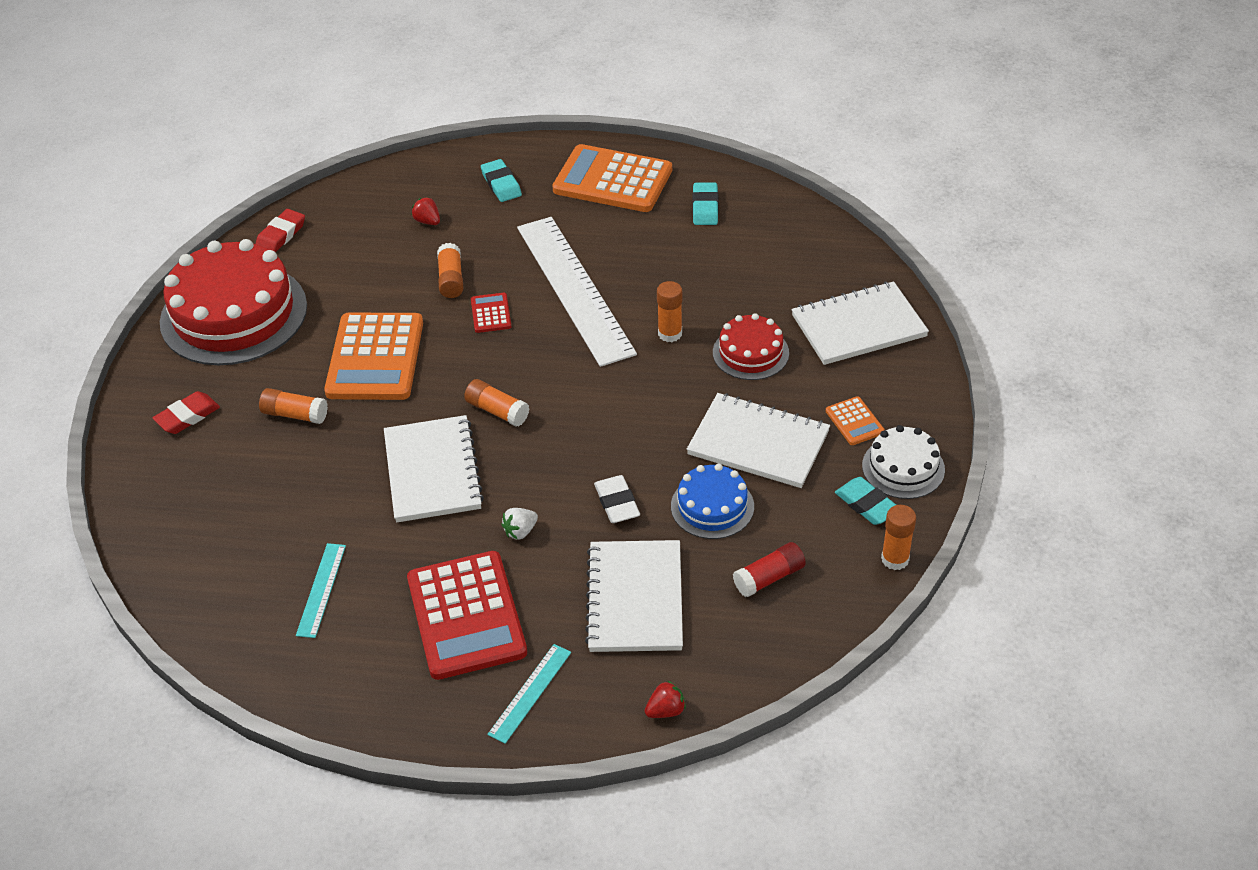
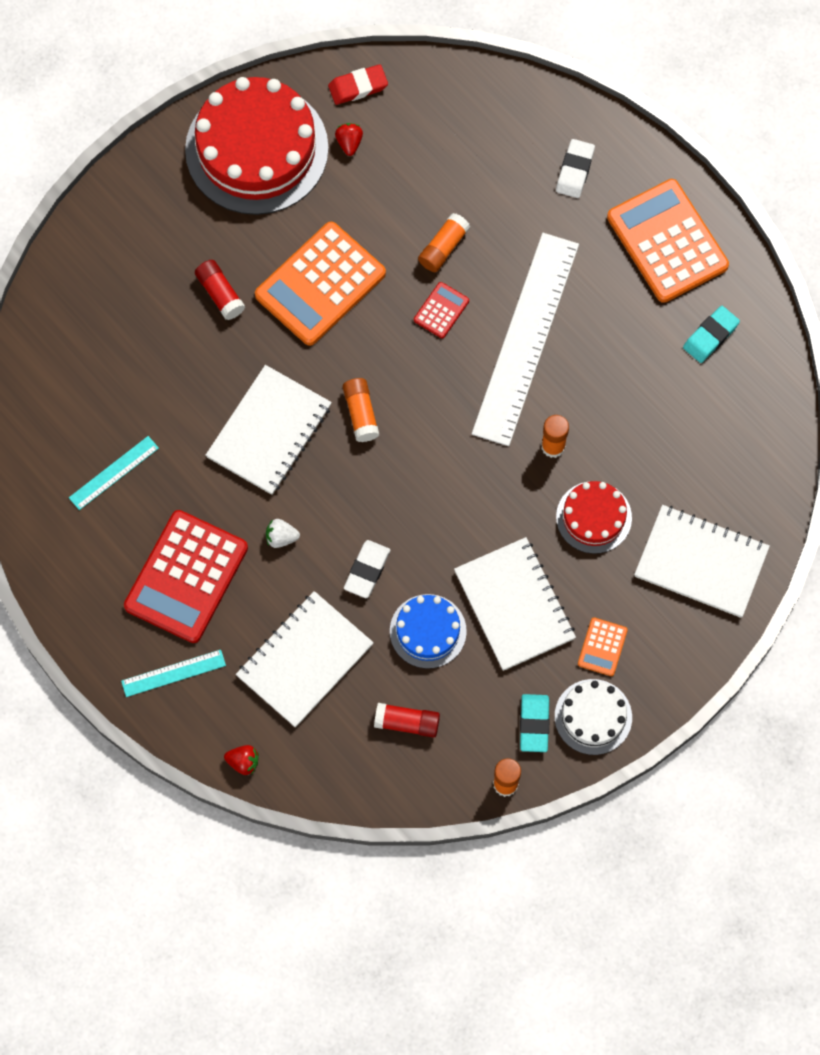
camera: 40 degrees right, 25 degrees up
(187, 416) = (147, 231): red eraser -> none
(295, 414) = (220, 294): orange glue stick -> red glue stick
(427, 221) = (481, 166): red strawberry -> red strawberry (349, 143)
(501, 184) = (575, 170): turquoise eraser -> white eraser

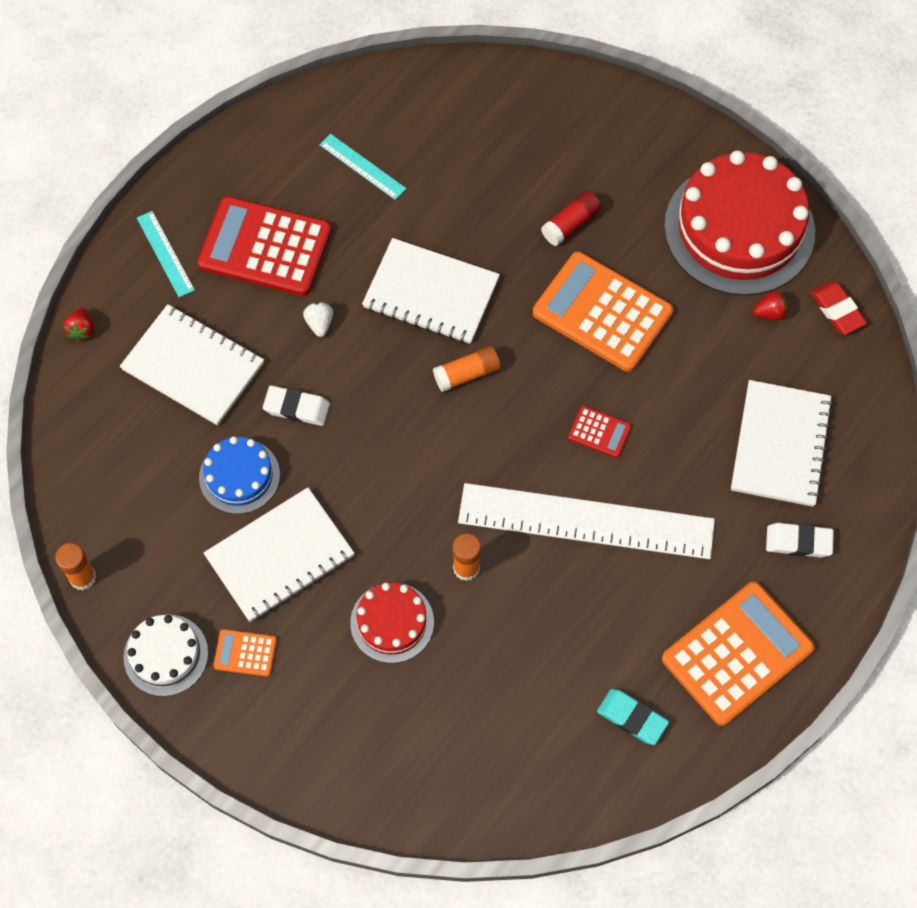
camera: 80 degrees right, 5 degrees down
(407, 723) = (138, 472): red glue stick -> none
(443, 248) = (672, 422): orange glue stick -> none
(534, 724) = (151, 596): turquoise eraser -> none
(701, 562) = (357, 745): white notebook -> white notebook (780, 445)

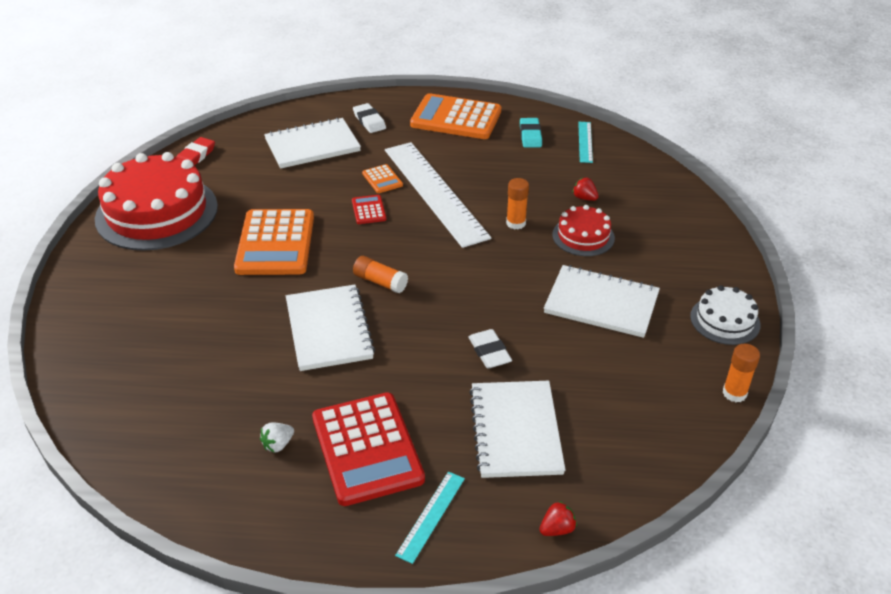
camera: 125 degrees left, 25 degrees down
(239, 476) = (571, 353): blue cake -> none
(245, 653) = (677, 286): orange calculator -> orange calculator (382, 179)
(319, 323) = (409, 376): white strawberry -> white strawberry (278, 444)
(362, 166) = (235, 429): turquoise ruler -> turquoise ruler (585, 142)
(571, 224) = (209, 287): red glue stick -> none
(770, 313) = (218, 179): red strawberry -> red strawberry (584, 198)

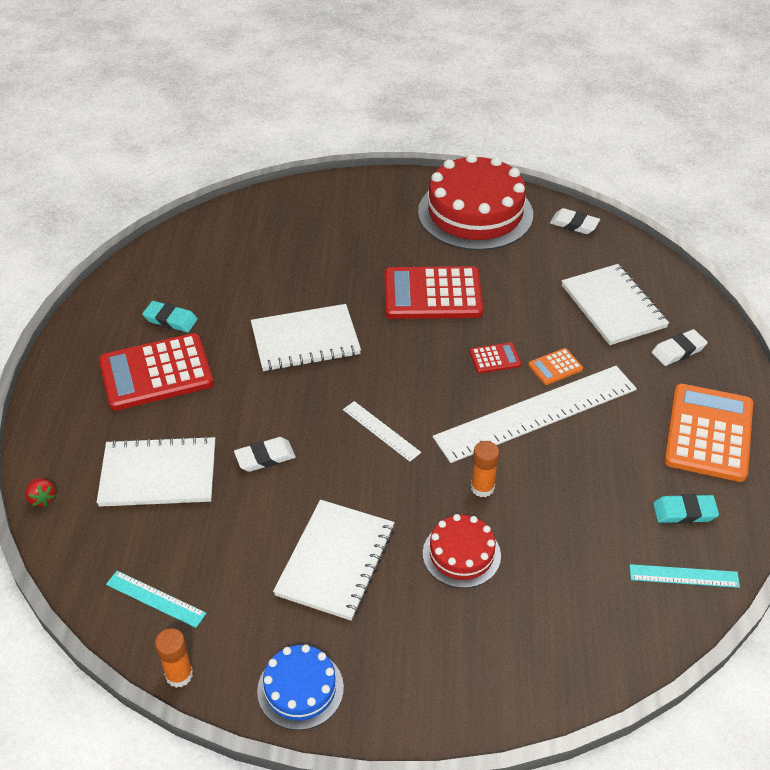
camera: 90 degrees right, 5 degrees up
(195, 156) = (574, 224): red eraser -> white eraser
(275, 243) = (432, 294): orange calculator -> red calculator
(278, 444) = (170, 320): white strawberry -> turquoise eraser
(380, 282) = (373, 372): orange glue stick -> none
(431, 516) = (77, 415): turquoise ruler -> turquoise ruler (155, 599)
(454, 277) = (381, 431): none -> white ruler
(584, 198) = (544, 563): red strawberry -> none
(725, 320) = (300, 689): white cake -> blue cake

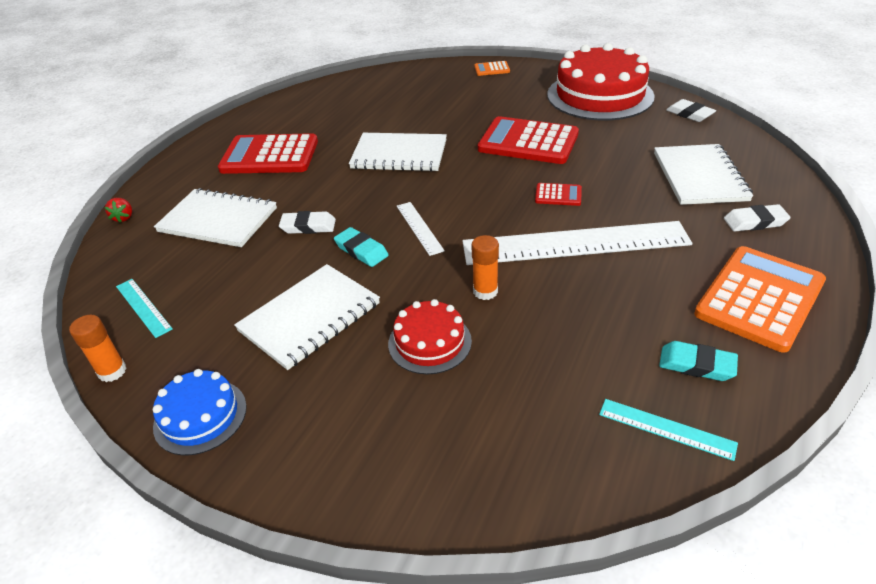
camera: 25 degrees right, 5 degrees down
(170, 320) = (306, 126): turquoise eraser -> turquoise eraser (361, 250)
(555, 367) = (614, 212): orange calculator -> orange calculator (492, 69)

